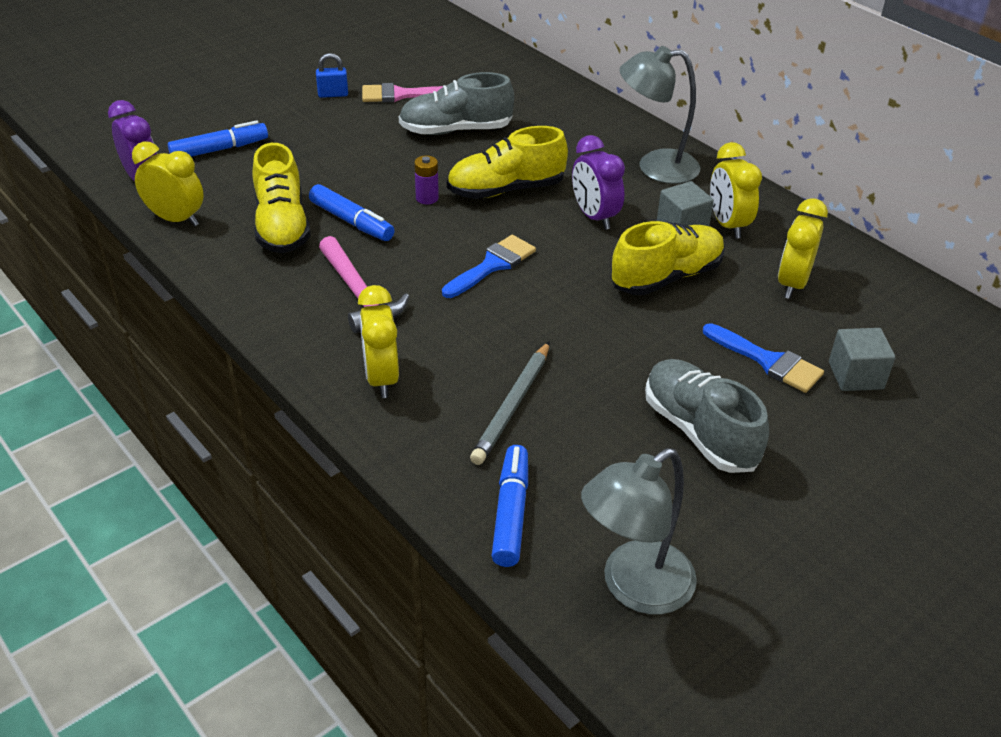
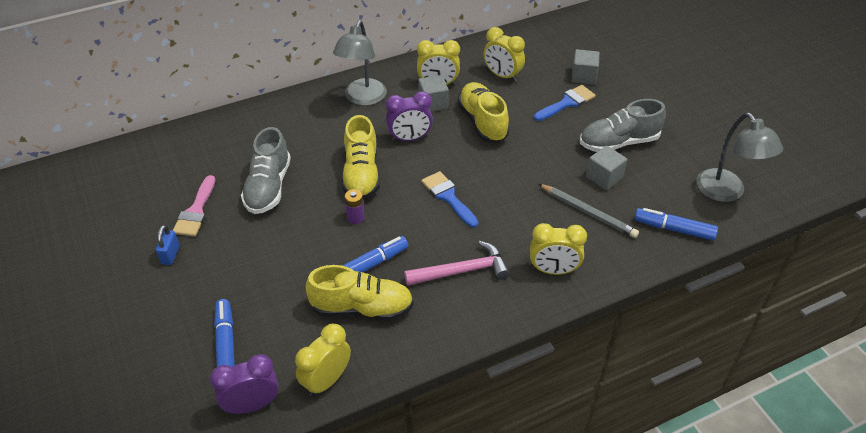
camera: 75 degrees left, 5 degrees up
(602, 419) = (604, 177): none -> grey cube

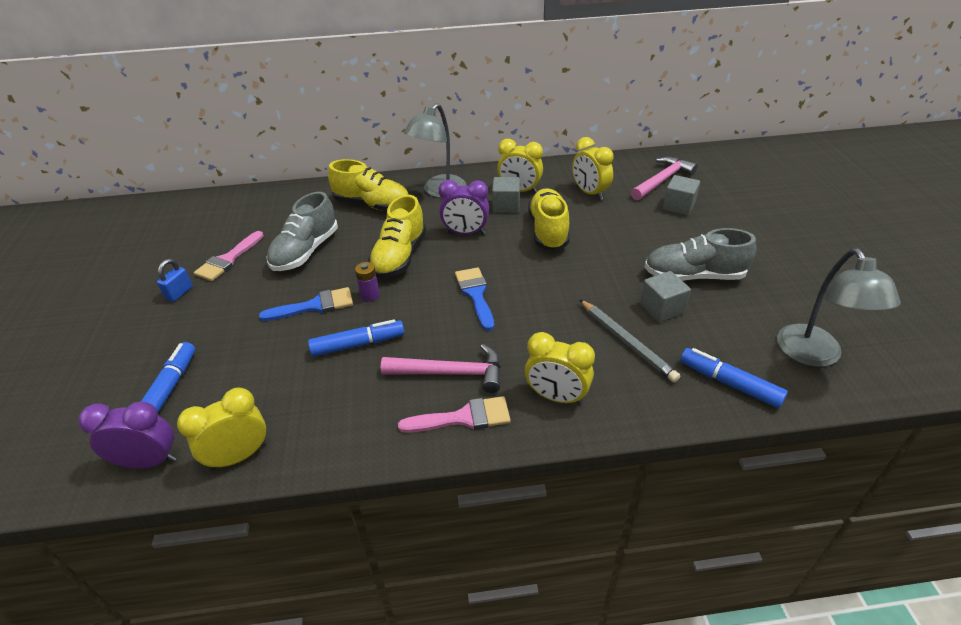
camera: 20 degrees right, 5 degrees down
(362, 308) = (322, 387): yellow shoe -> yellow shoe (372, 205)
(490, 304) = (463, 418): none -> pink brush
(560, 51) = (662, 180): none -> pink hammer
(567, 103) = (649, 228): blue brush -> blue brush (315, 306)

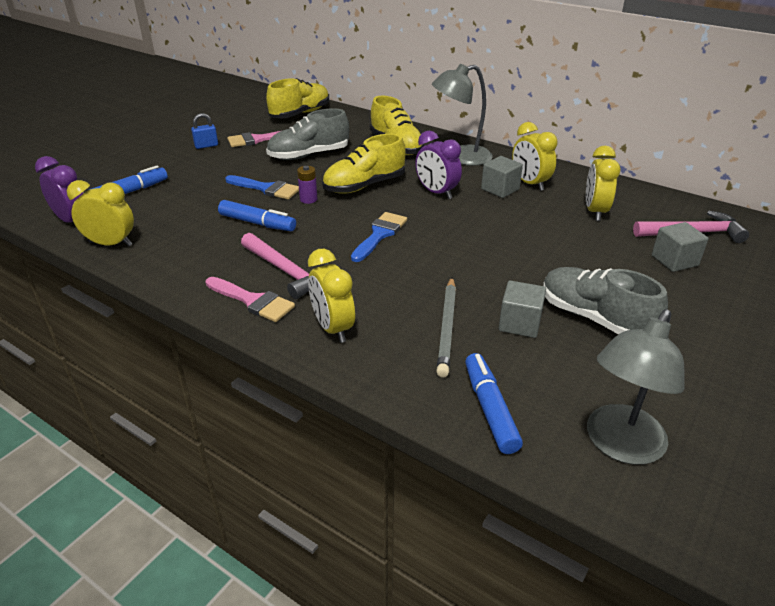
camera: 40 degrees right, 5 degrees down
(548, 231) = (508, 221): yellow shoe -> yellow shoe (300, 114)

